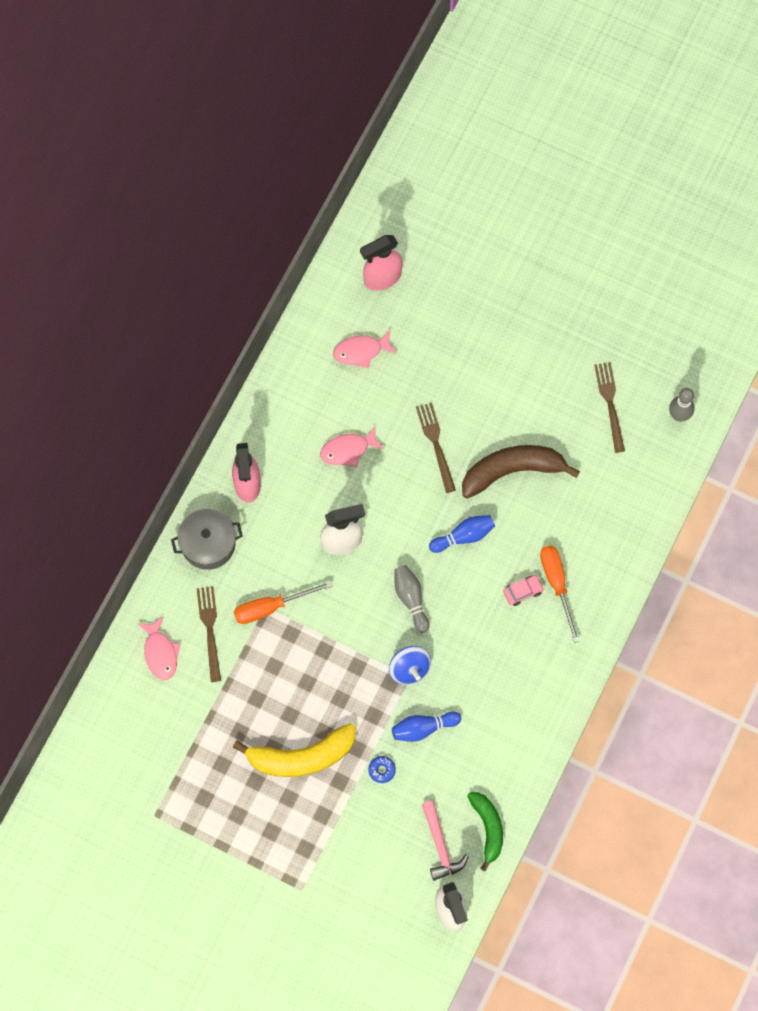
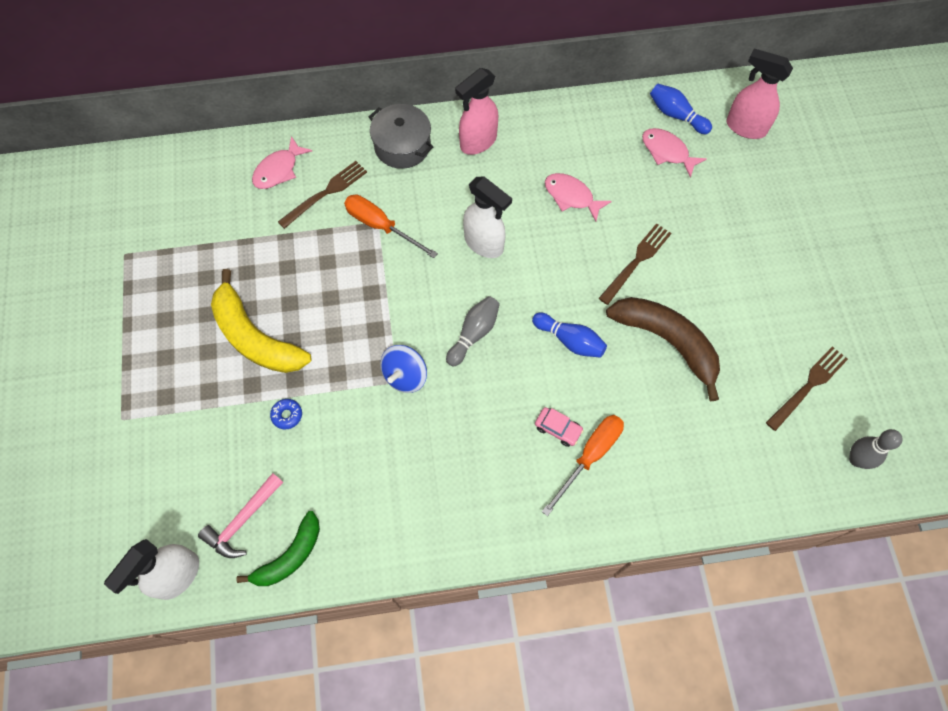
camera: 55 degrees right, 5 degrees down
(423, 728) = (354, 426): blue bowling pin -> blue bowling pin (676, 115)

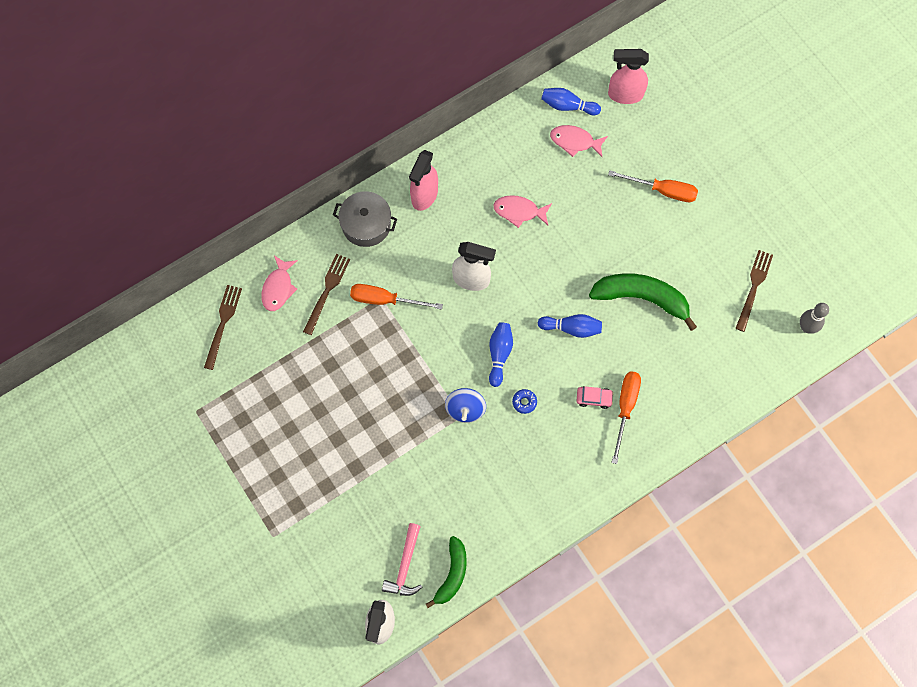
camera: 25 degrees left, 5 degrees up
(255, 337) = (337, 430): yellow banana -> none
(287, 415) = (394, 477): blue donut -> blue donut (524, 402)
(474, 334) = (499, 354): grey bowling pin -> blue bowling pin
(637, 261) = (592, 243): brown fork -> brown fork (223, 323)
(667, 342) = (642, 298): brown banana -> green banana
(744, 238) = (662, 190): none -> orange screwdriver

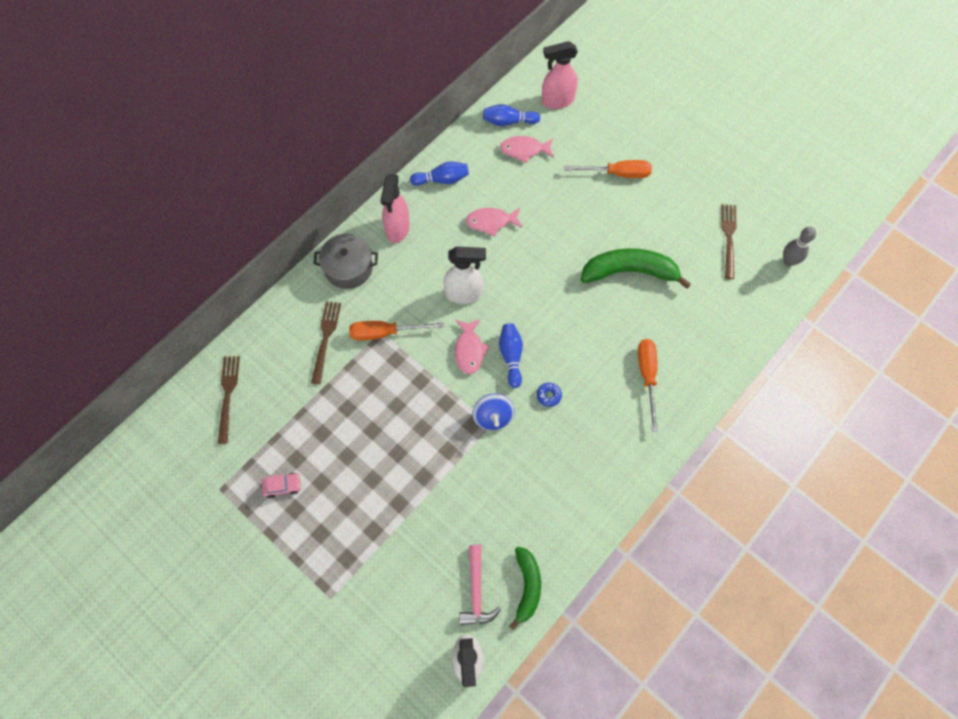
camera: 15 degrees left, 5 degrees down
(278, 288) = (276, 347): pink fish -> pink fish (469, 350)
(572, 328) = (573, 315): blue bowling pin -> blue bowling pin (442, 180)
(594, 398) = (614, 375): pink car -> pink car (282, 486)

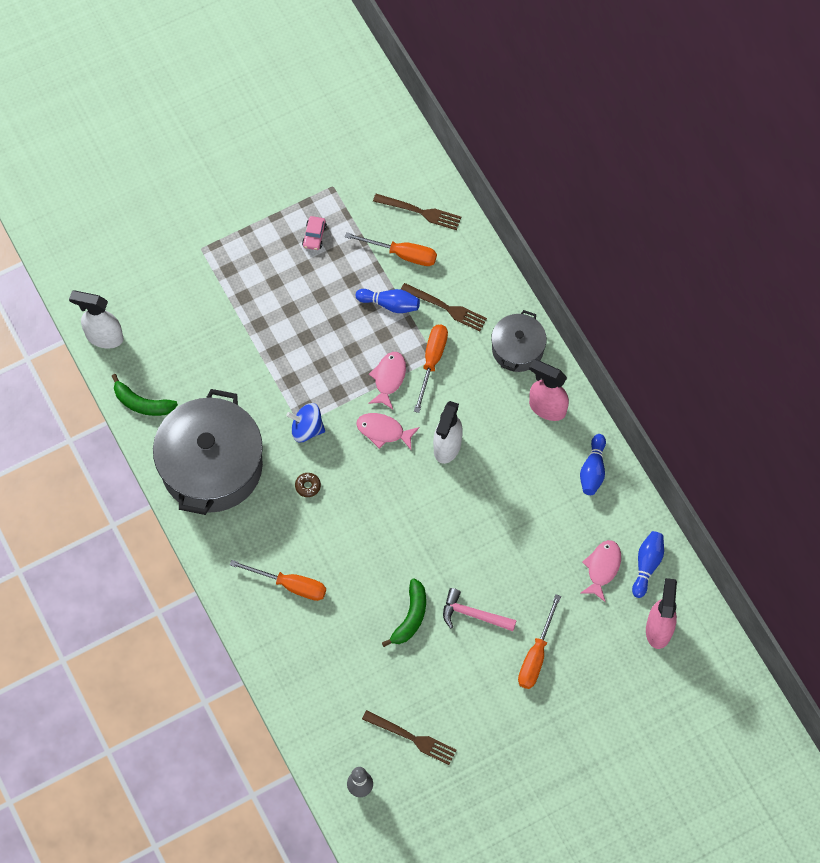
camera: 110 degrees right, 0 degrees up
(280, 396) = (402, 254): none -> orange screwdriver
(476, 591) = (156, 362): pink hammer -> pink hammer (473, 614)
(491, 222) = (521, 501): pink fish -> pink fish (388, 378)
(511, 356) = (361, 467): blue bowling pin -> blue bowling pin (390, 304)
(548, 395) = (308, 486): blue donut -> brown donut
(565, 490) = (211, 466): none -> grey pot
(630, 272) = (410, 617): green banana -> green banana, size x0.64

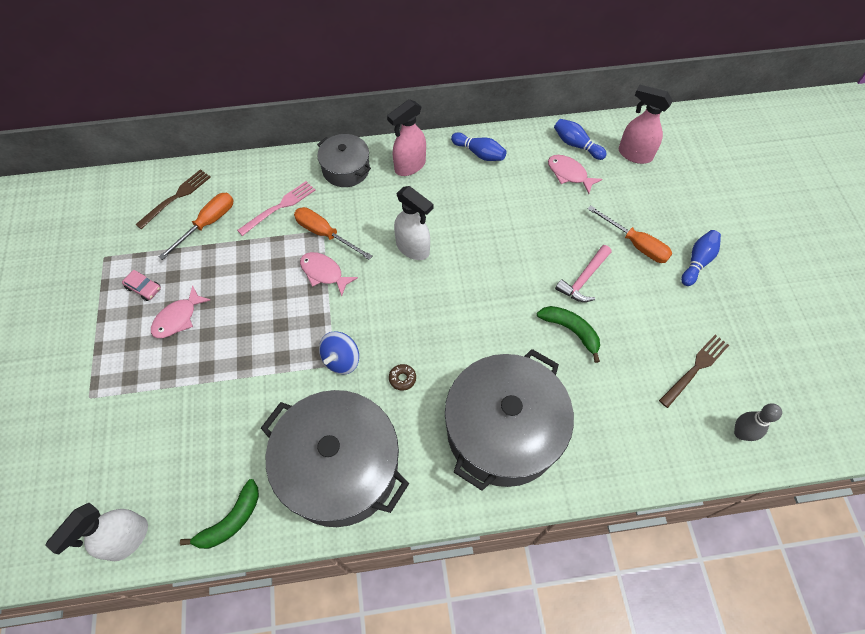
camera: 70 degrees left, 5 degrees down
(290, 585) = (503, 430): orange screwdriver -> grey pot
(383, 431) = (374, 294): pink fish -> pink fish (178, 318)
(390, 304) = (251, 248): blue bowling pin -> blue bowling pin (697, 261)
(447, 308) = (280, 206): brown fork -> pink fork

